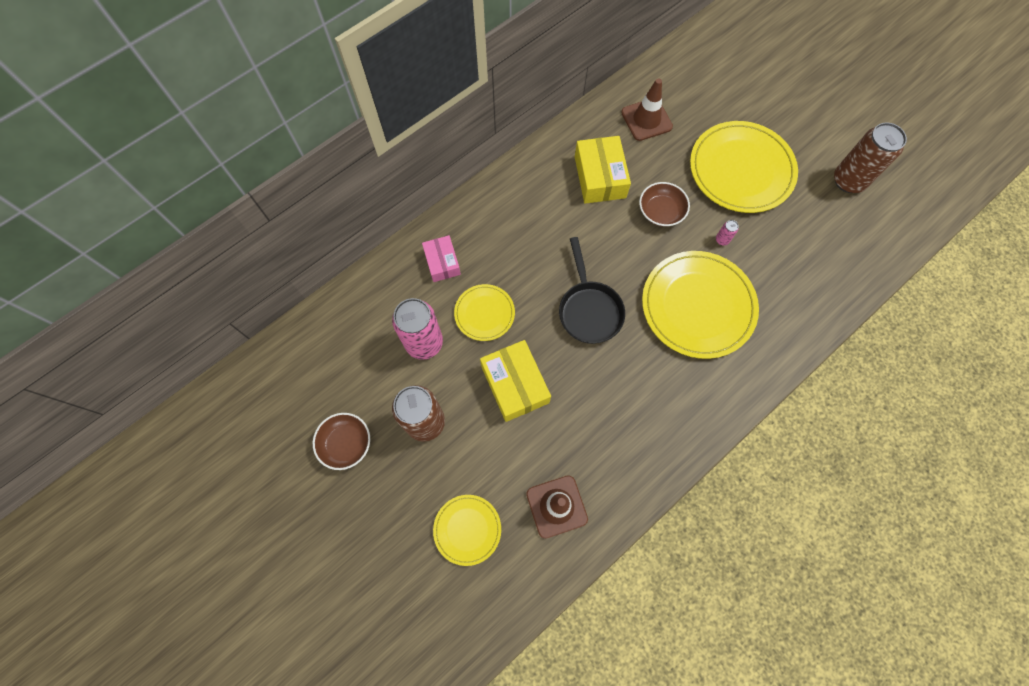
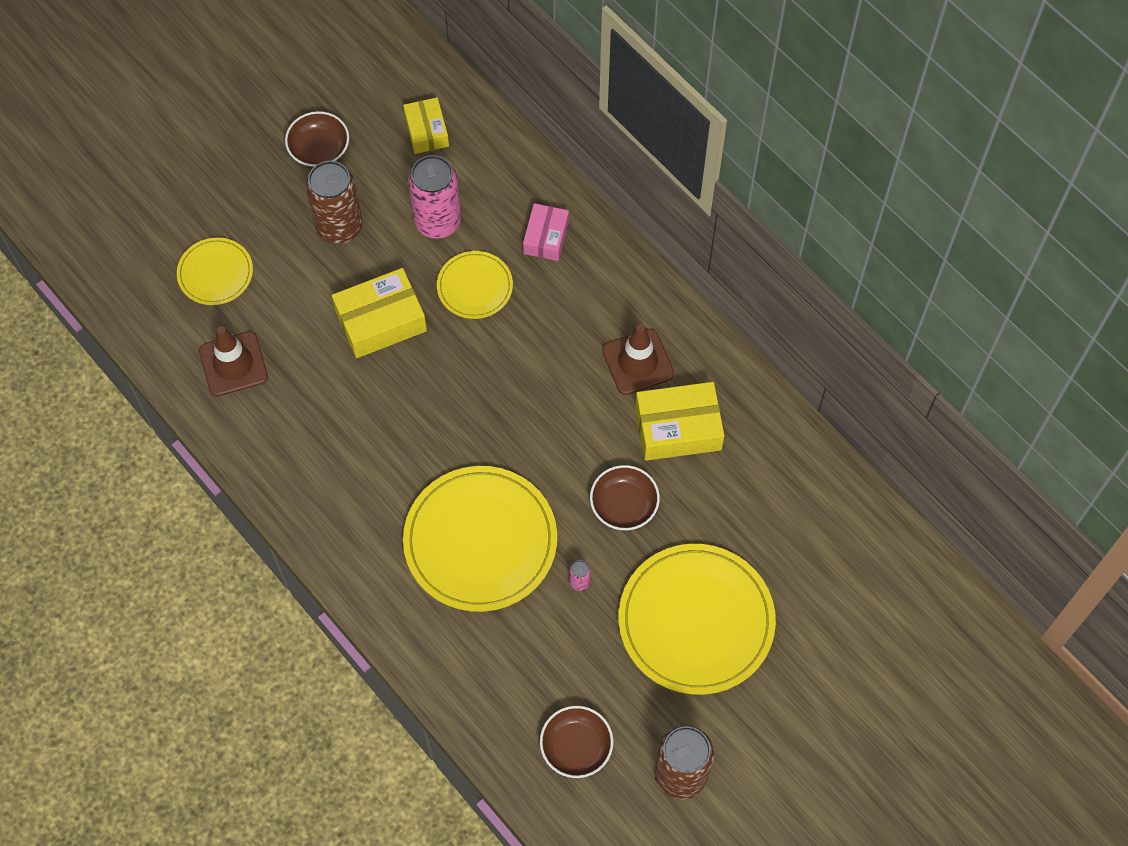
camera: 90 degrees right, 5 degrees down
(336, 354) = (426, 131): none -> yellow box
(442, 262) = (546, 237): pink box -> pink box turned 60 degrees counterclockwise
(589, 310) = (477, 407): black pan -> none
(646, 119) = (779, 496): brown traffic cone -> brown traffic cone (637, 362)
(841, 242) = (576, 746): none -> brown bowl

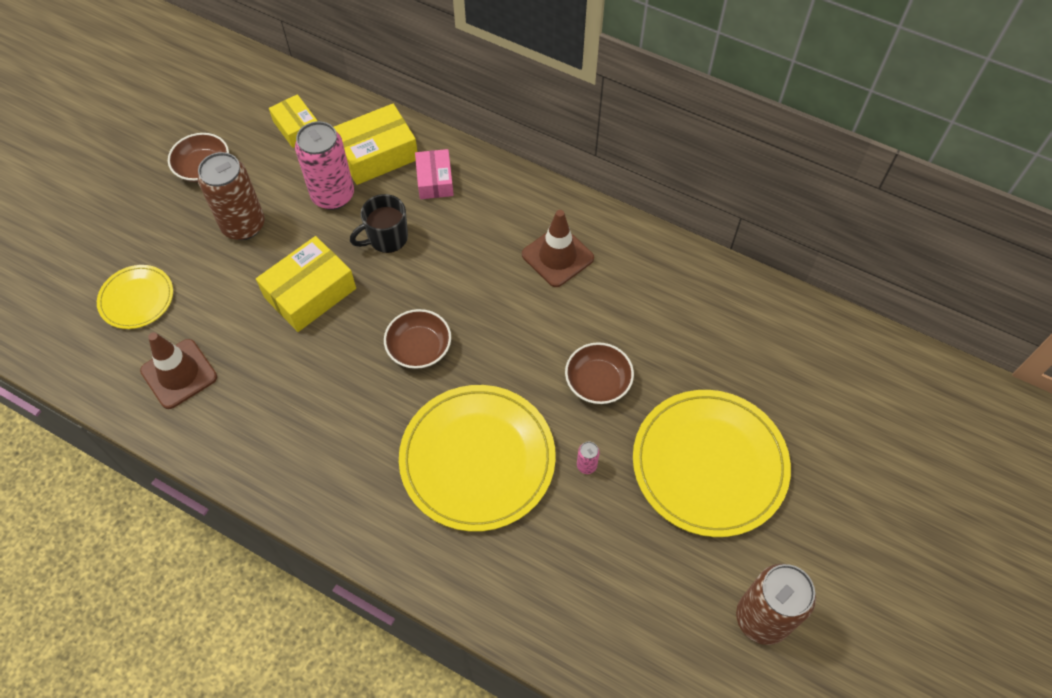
camera: 20 degrees left, 5 degrees down
(475, 286) = (386, 238): yellow plate -> black mug
(576, 746) = (650, 627): brown bowl -> brown bowl (419, 348)
(678, 428) = (617, 300): yellow box -> yellow box (377, 154)

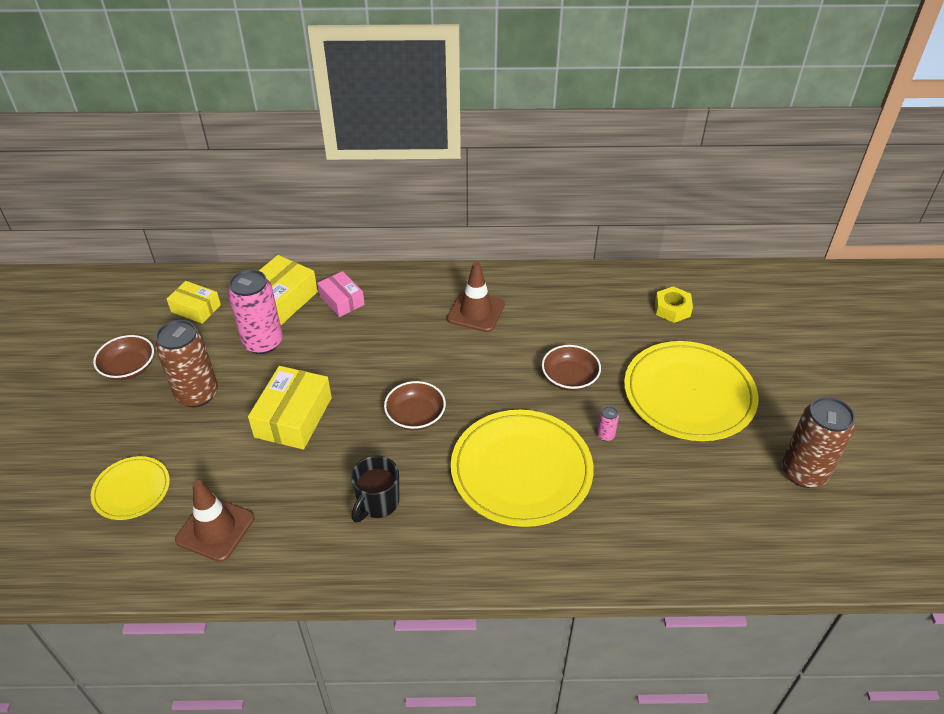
camera: 30 degrees left, 15 degrees down
(386, 238) = (331, 353): black mug -> black mug (377, 503)
(771, 353) = (672, 309): none -> yellow nut

